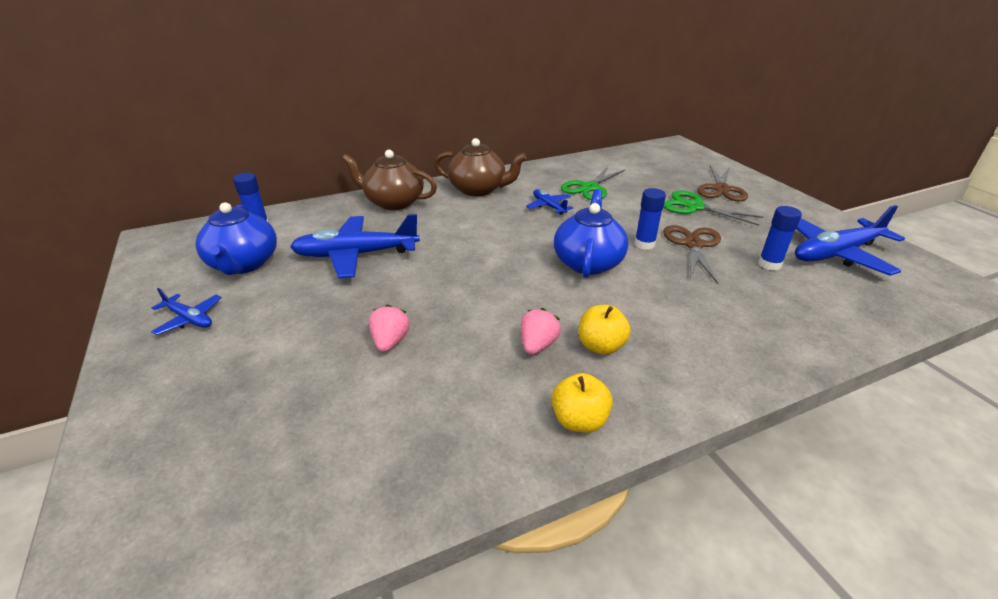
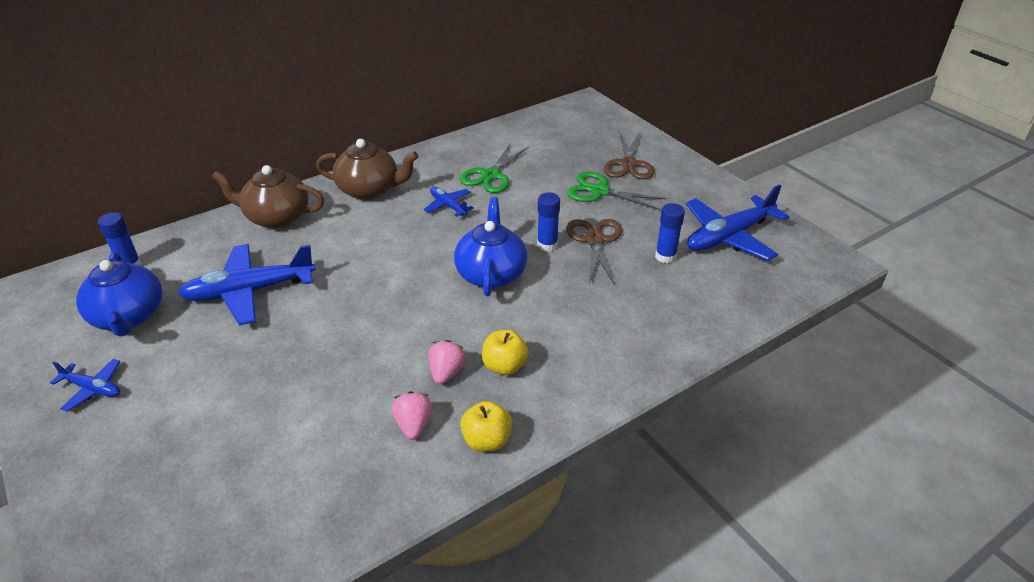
camera: 10 degrees left, 5 degrees up
(390, 342) = (305, 387): pink strawberry -> pink strawberry (413, 425)

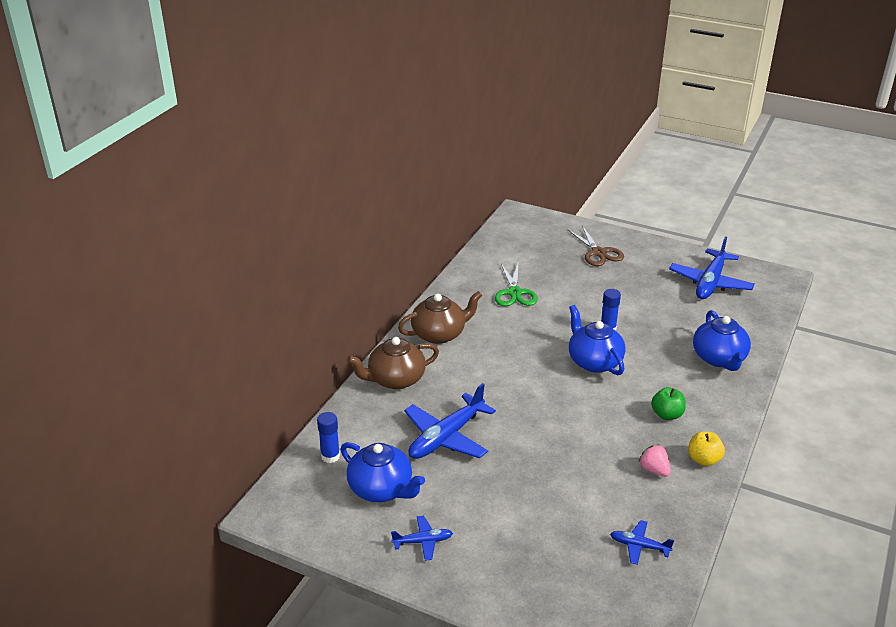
camera: 30 degrees left, 5 degrees down
(446, 372) = (638, 433): pink strawberry -> none
(448, 206) = (511, 325): blue plane -> blue plane (639, 546)
(504, 366) = (667, 415): yellow apple -> green apple
(595, 240) = (634, 315): brown scissors -> none
(600, 191) = (600, 279): green scissors -> none
(644, 326) = (719, 358): none -> blue teapot
(665, 256) = (686, 310): blue glue stick -> none

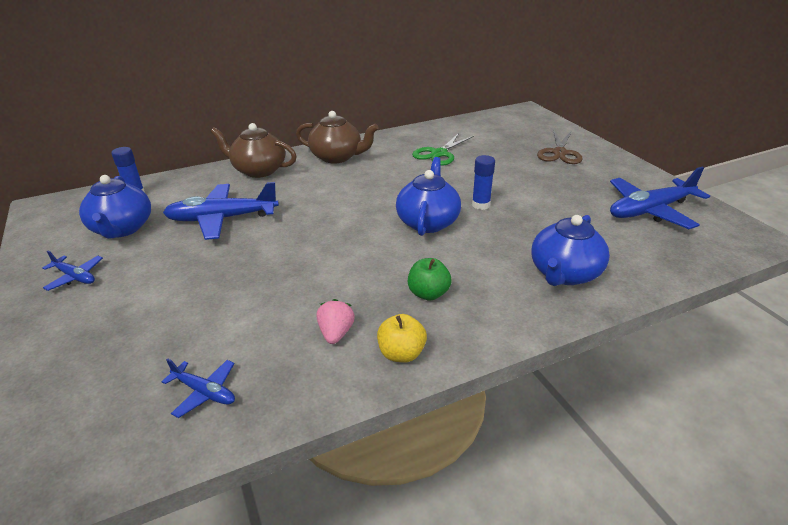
camera: 40 degrees right, 0 degrees up
(639, 546) = (204, 392): blue plane -> blue plane turned 150 degrees clockwise

